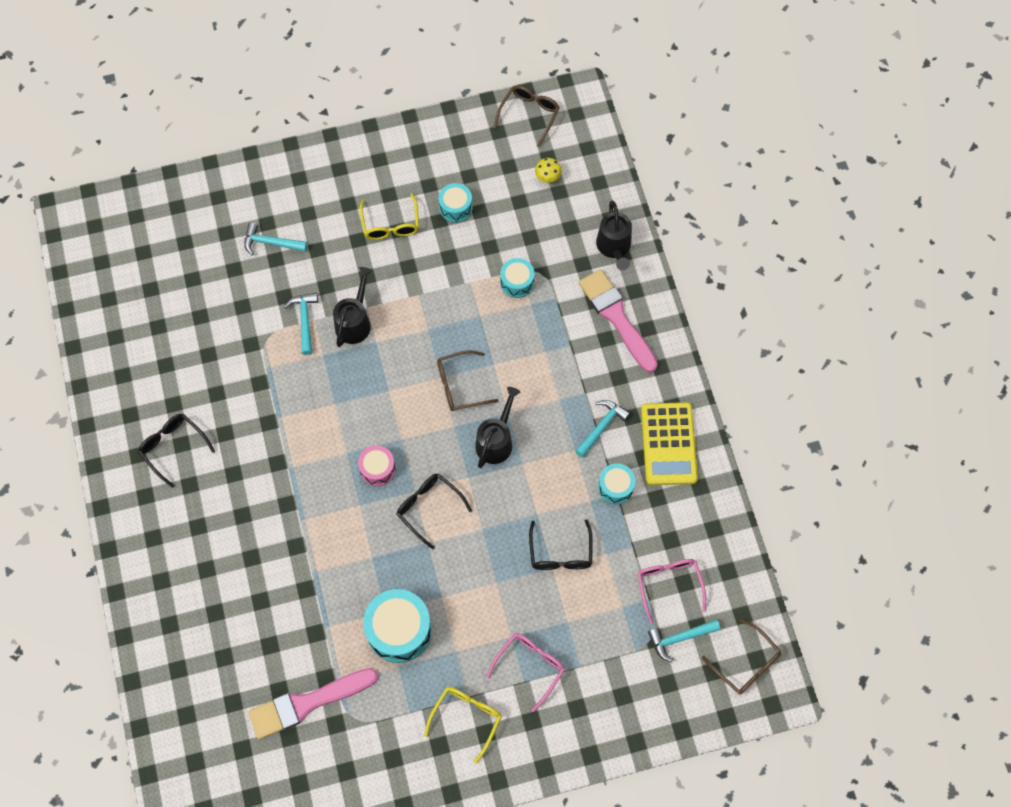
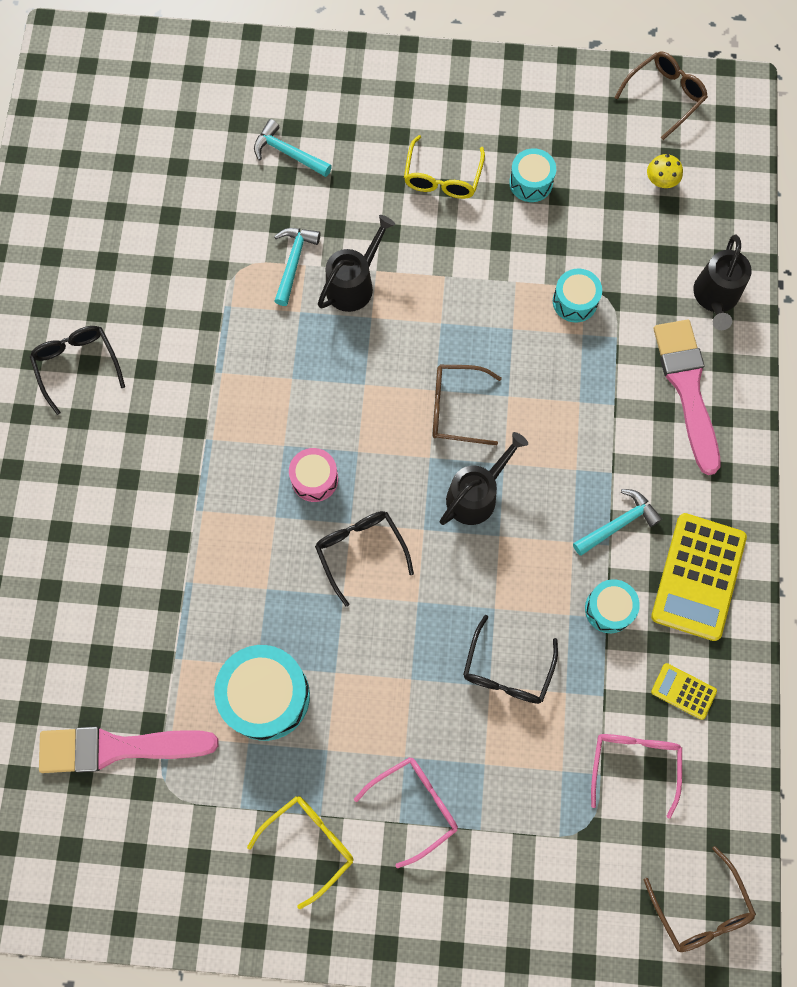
camera: 20 degrees right, 5 degrees up
(680, 638) = (624, 841): turquoise hammer -> none
(685, 524) = (683, 691): none -> yellow calculator

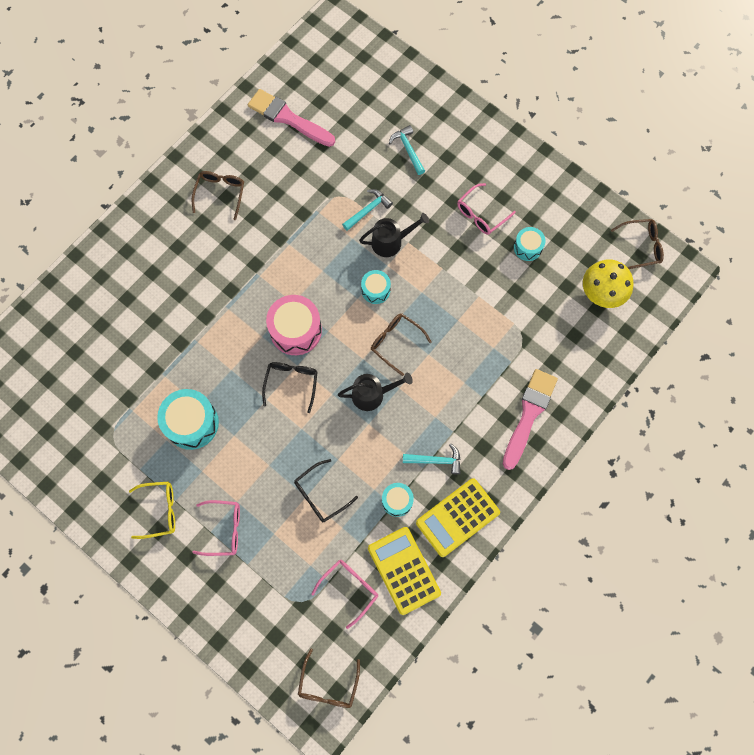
camera: 35 degrees right, 0 degrees up
(77, 365) = (220, 194): black glasses -> brown glasses
(118, 748) = (103, 399): pink brush -> pink brush (288, 118)
(314, 479) = (295, 330): pink drum -> pink drum, size x1.76
(442, 177) = (481, 214): yellow glasses -> pink glasses
(575, 301) = (502, 327): turquoise drum -> turquoise drum (375, 290)
(661, 181) = (602, 292): yellow mushroom -> yellow mushroom, size x2.09
(683, 691) = (404, 570): yellow calculator -> yellow calculator, size x2.06
(715, 297) = (583, 376): black watering can -> none

